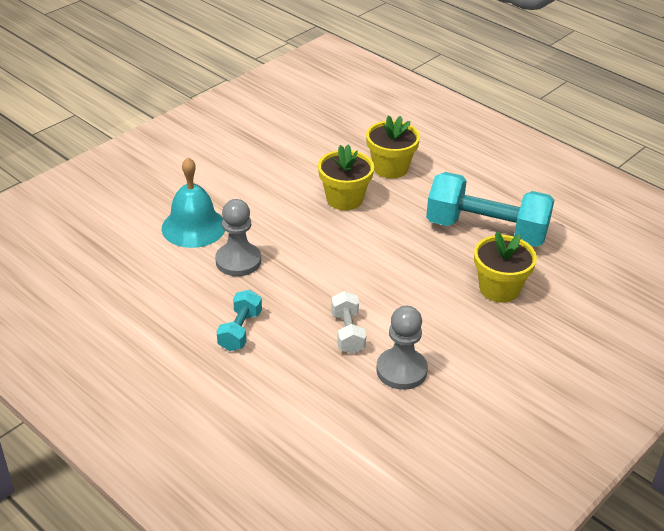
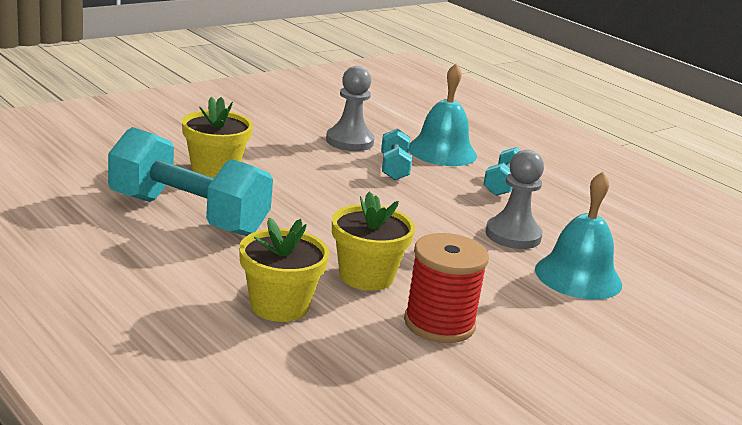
camera: 175 degrees left, 15 degrees down
(293, 172) = (439, 324): none -> red spool
(302, 377) = (442, 151): none -> turquoise bell
(347, 332) = (394, 168): white dumbbell -> turquoise dumbbell

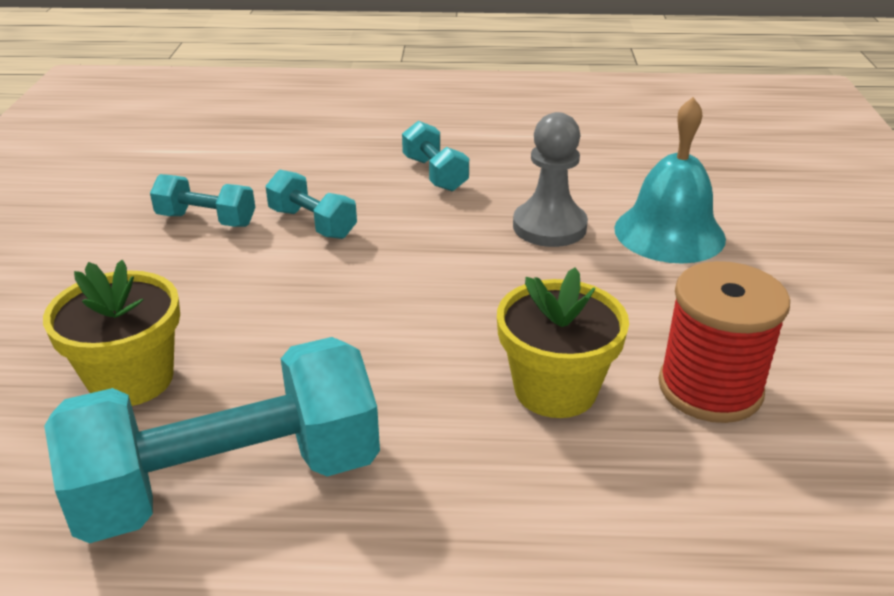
camera: 45 degrees left, 10 degrees up
(279, 306) = (573, 519): yellow flower pot -> none
(349, 141) = (206, 220): grey pawn -> turquoise dumbbell
(442, 151) = (314, 171): turquoise bell -> none

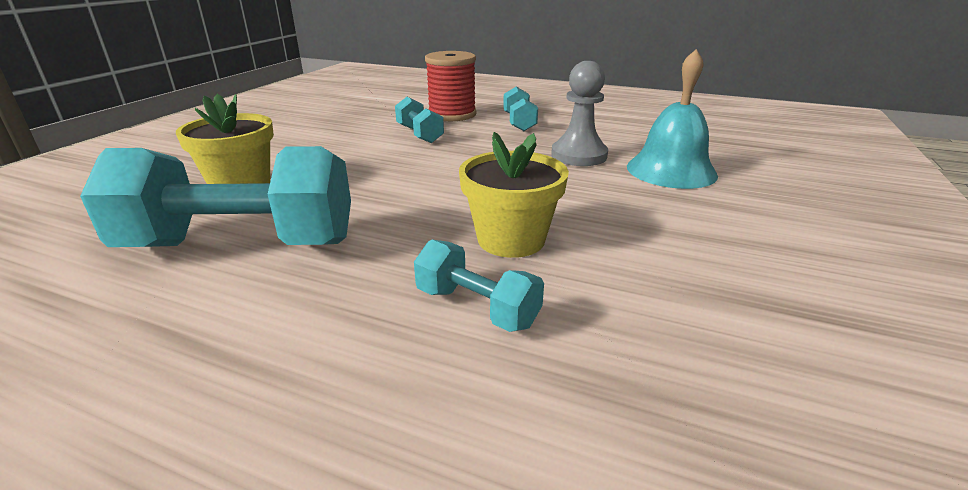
camera: 20 degrees right, 5 degrees down
(206, 220) = (359, 125): turquoise dumbbell -> turquoise dumbbell (477, 307)
(710, 388) = (642, 262): red spool -> red spool (452, 114)

